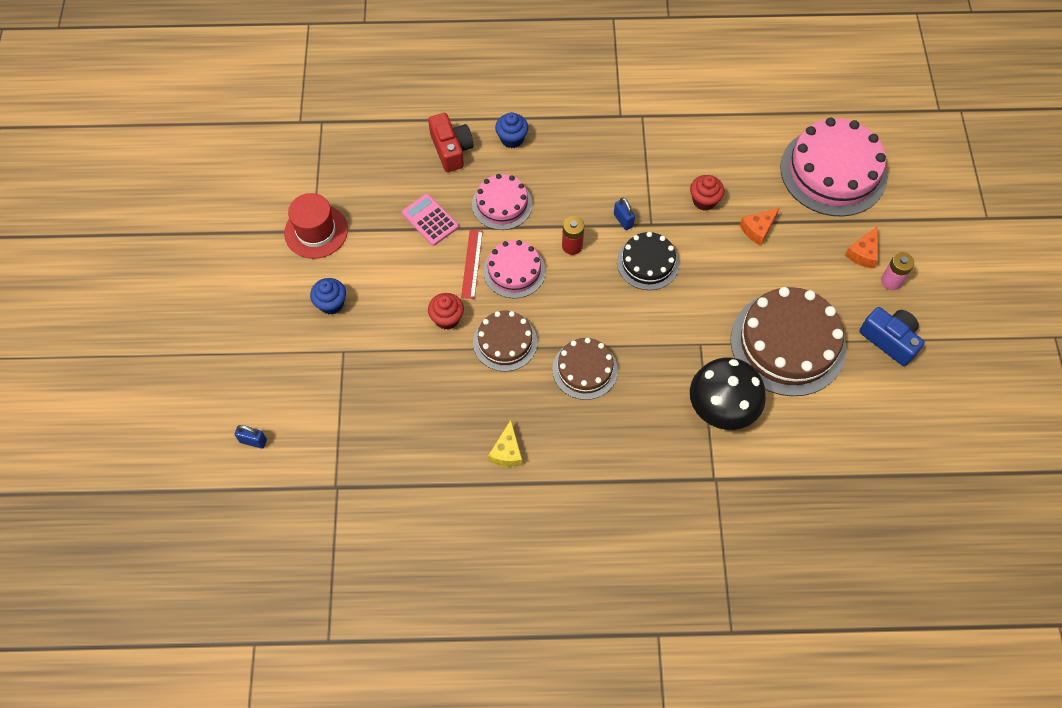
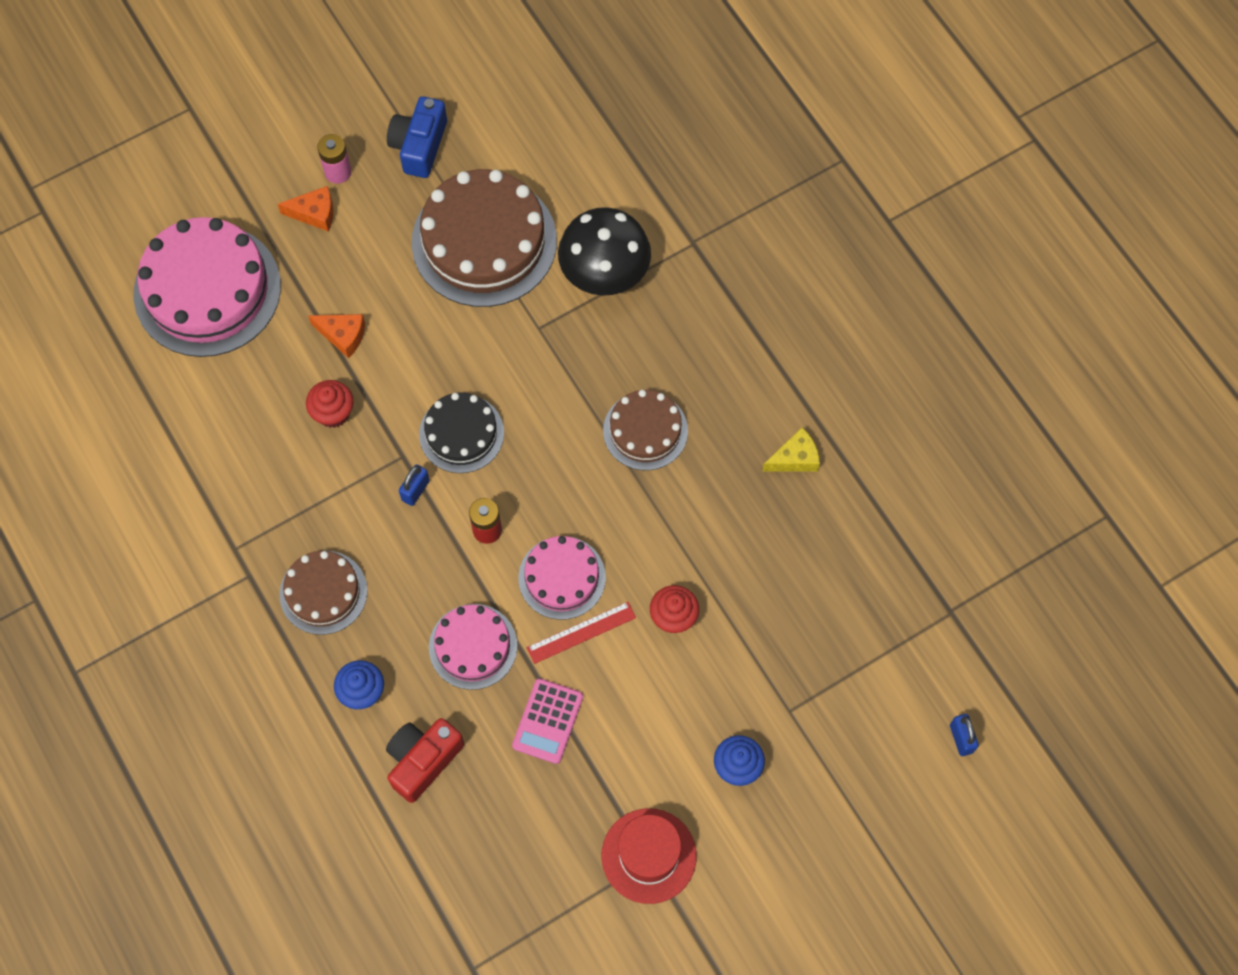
camera: 120 degrees left, 5 degrees up
(505, 342) = (663, 534): brown cake -> brown cake (323, 592)

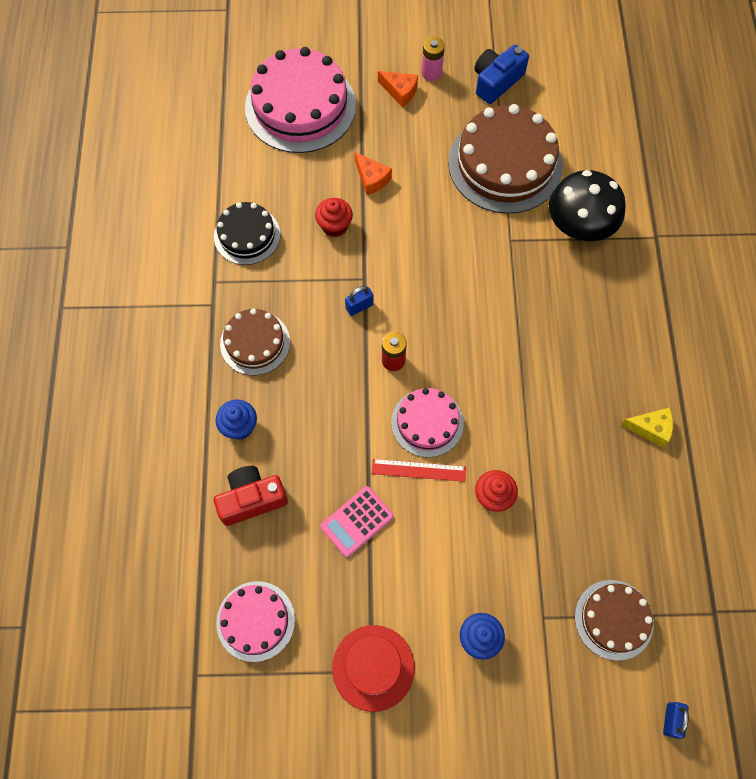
camera: 30 degrees right, 0 degrees up
(461, 433) = (414, 284): black cake -> black cake (247, 235)
(473, 646) = (335, 437): pink cake -> pink cake (255, 621)
(645, 430) = (547, 350): brown cake -> brown cake (613, 619)

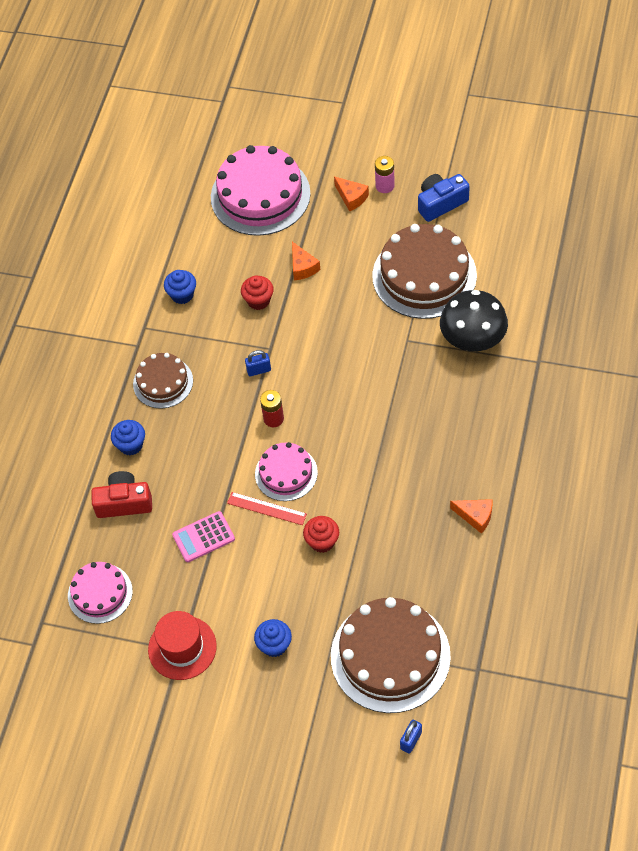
camera: 20 degrees right, 10 degrees down
(247, 235) = (182, 295): black cake -> blue cupcake
(613, 619) = (390, 656): brown cake -> brown cake, size x1.78
(650, 428) = (475, 516): yellow cheese -> orange cheese

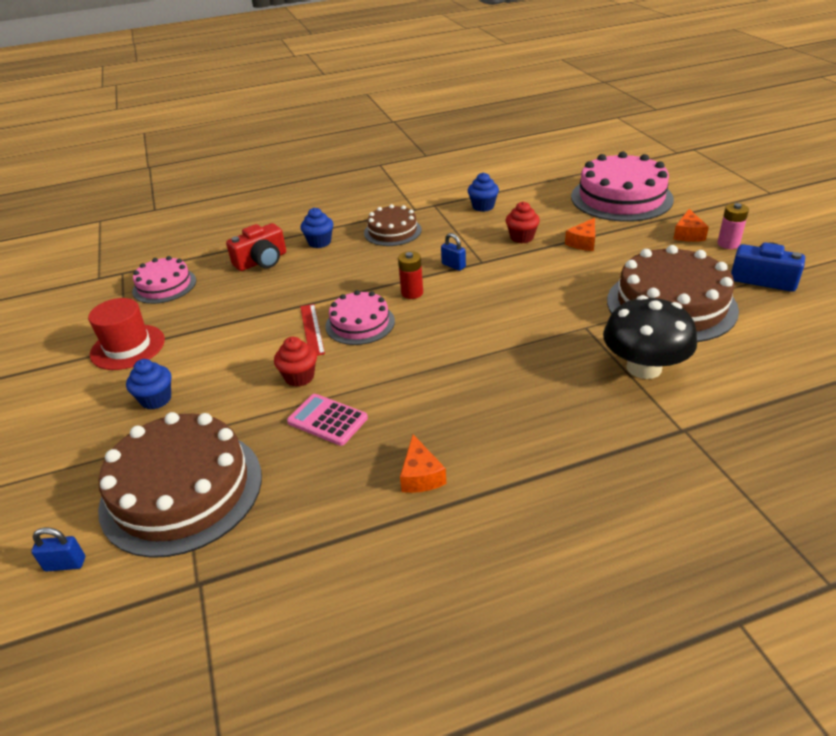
camera: 55 degrees right, 20 degrees down
(124, 502) = (262, 261): red camera -> red camera turned 90 degrees clockwise
(203, 537) = (255, 310): pink calculator -> pink calculator (327, 420)

